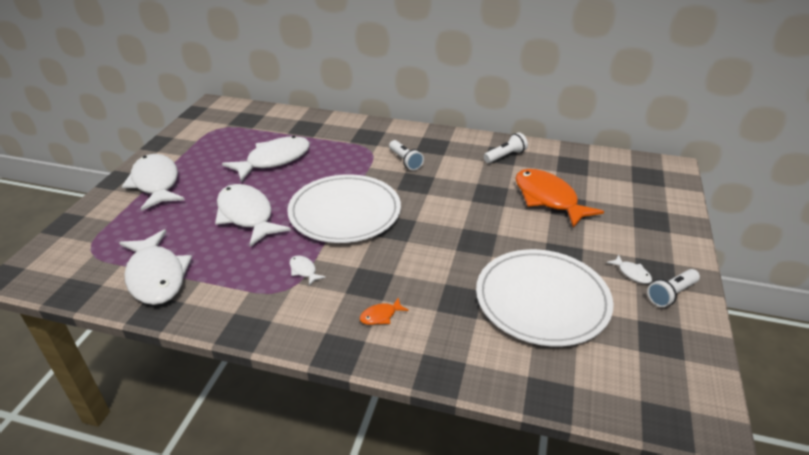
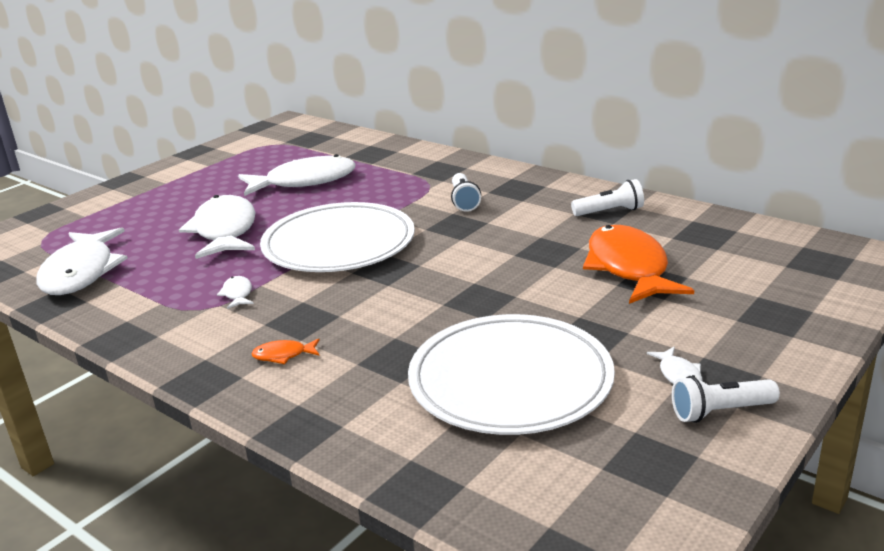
camera: 25 degrees right, 10 degrees down
(156, 183) = (159, 188): white fish -> none

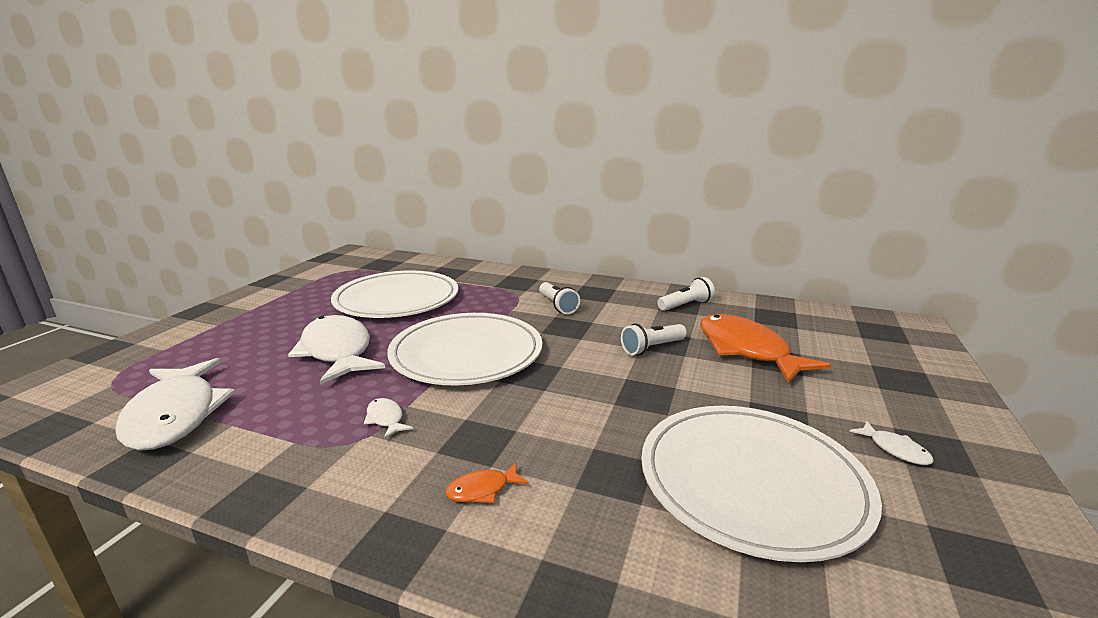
camera: 20 degrees left, 5 degrees down
(304, 181) = (397, 299): white fish -> white plate
(720, 412) = (973, 485): white flashlight -> white flashlight (652, 348)

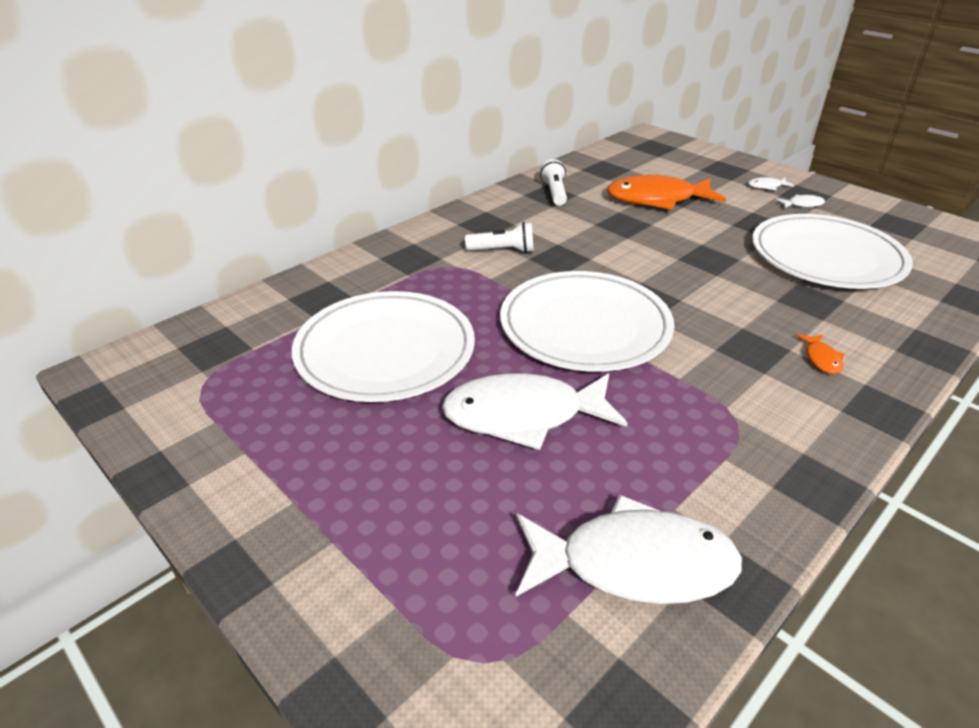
camera: 65 degrees left, 15 degrees up
(386, 419) = (701, 394): white fish -> white fish (766, 186)
(652, 348) = (630, 233): white flashlight -> none

